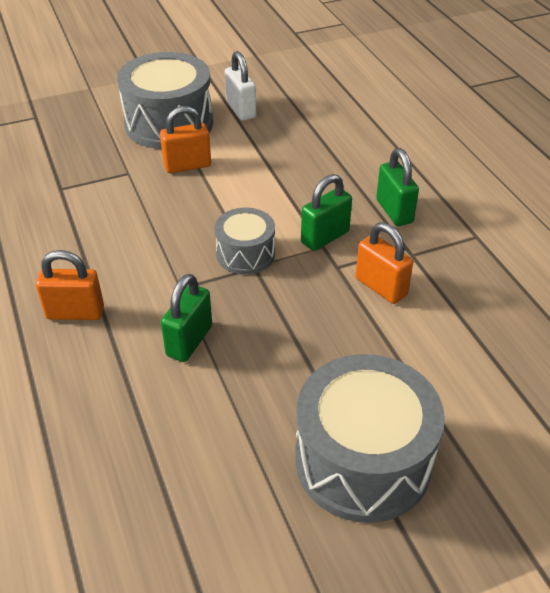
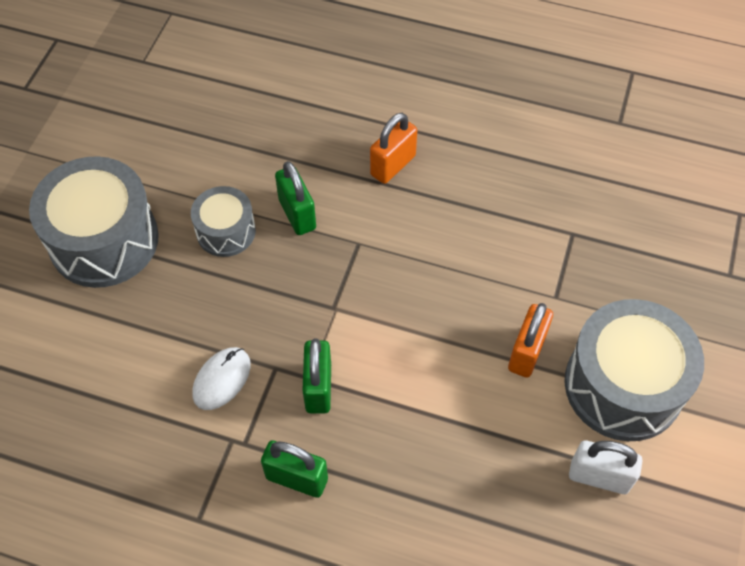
camera: 130 degrees right, 15 degrees up
(245, 254) = (354, 312): grey drum -> grey drum (226, 231)
(381, 287) = (222, 379): orange padlock -> white mouse

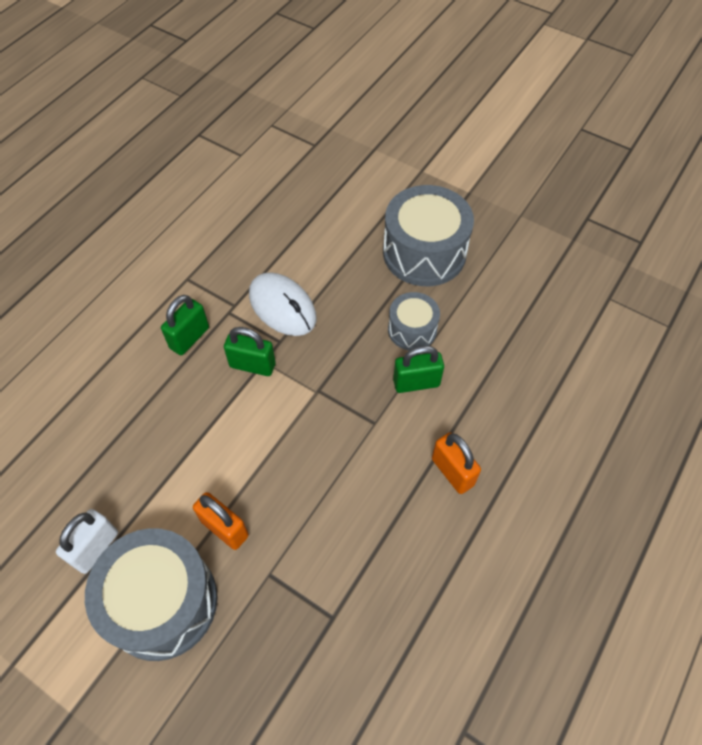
camera: 105 degrees right, 0 degrees up
(222, 379) = (282, 307): white mouse -> white mouse, size x1.54

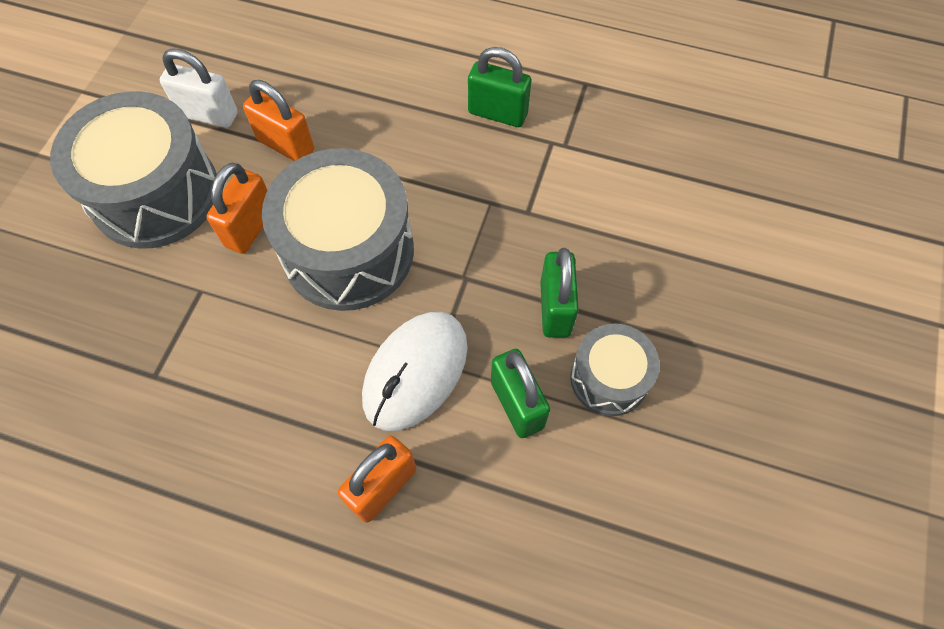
camera: 75 degrees right, 5 degrees up
(155, 490) = (286, 145): none -> orange padlock
(252, 365) = (480, 191): green padlock -> green padlock (555, 308)
(282, 307) = (584, 200): white mouse -> white mouse (415, 372)
(424, 253) = (765, 365): grey drum -> grey drum (348, 251)

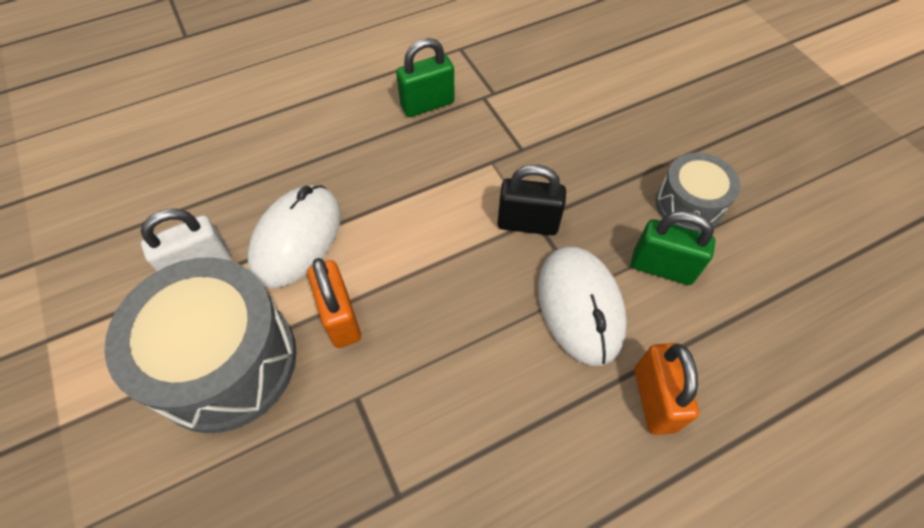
camera: 45 degrees left, 5 degrees down
(286, 145) = (297, 238): orange padlock -> white mouse
(348, 251) = (437, 270): grey drum -> none
(456, 275) = (527, 223): none -> black padlock
(555, 308) = (610, 192): green padlock -> none

